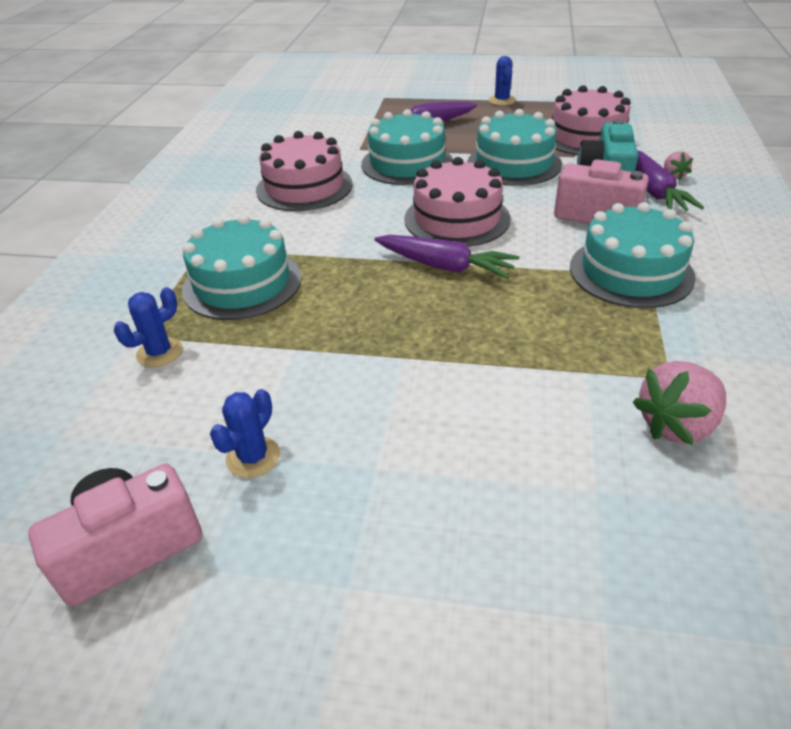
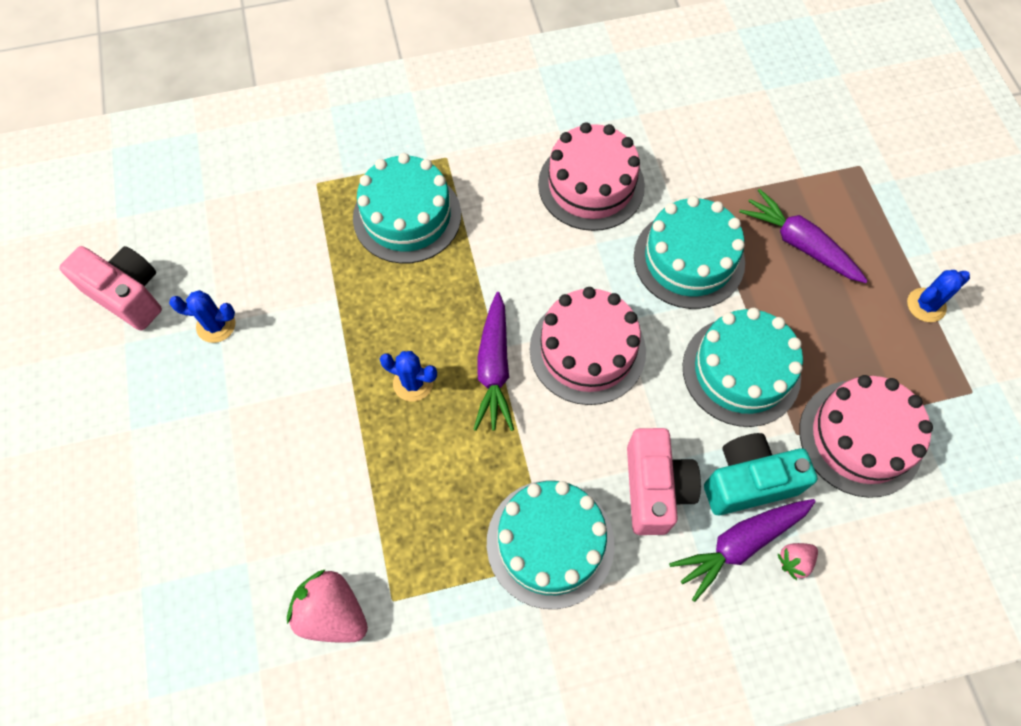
camera: 65 degrees right, 25 degrees up
(159, 352) = (301, 207): blue cactus -> blue cactus (413, 383)

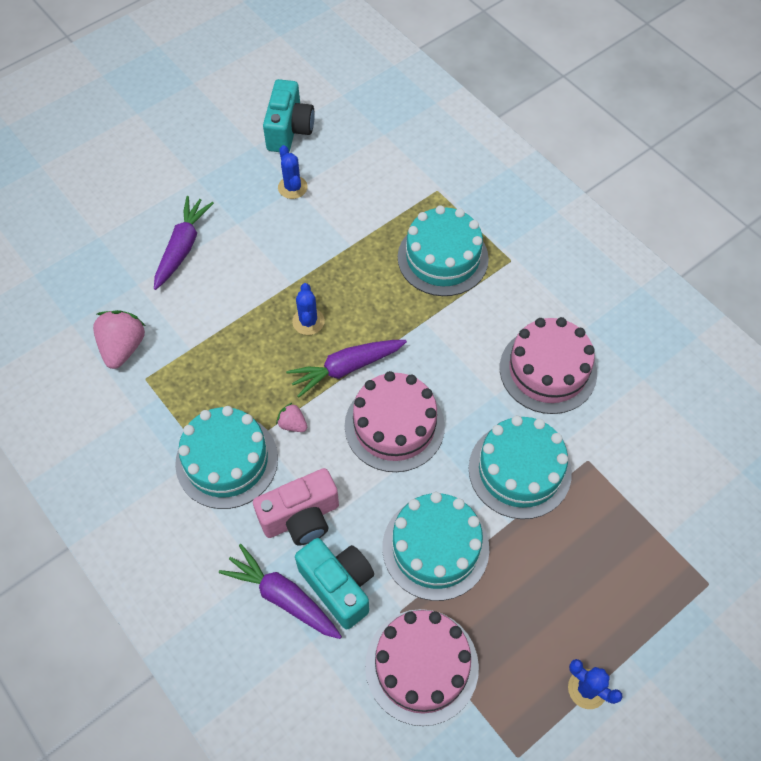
camera: 65 degrees right, 5 degrees down
(128, 295) = (289, 130): pink camera -> turquoise camera
(794, 561) = (287, 644): pink strawberry -> pink strawberry (292, 424)
(799, 244) = (588, 555): purple carrot -> purple carrot (182, 247)

